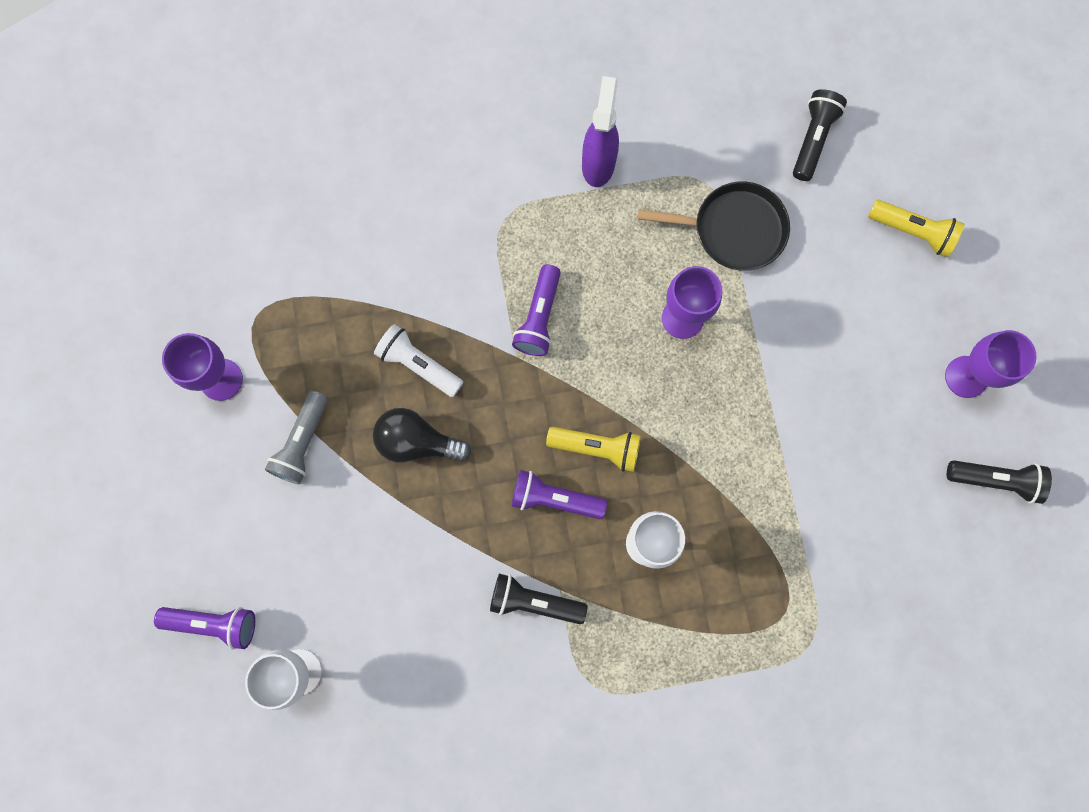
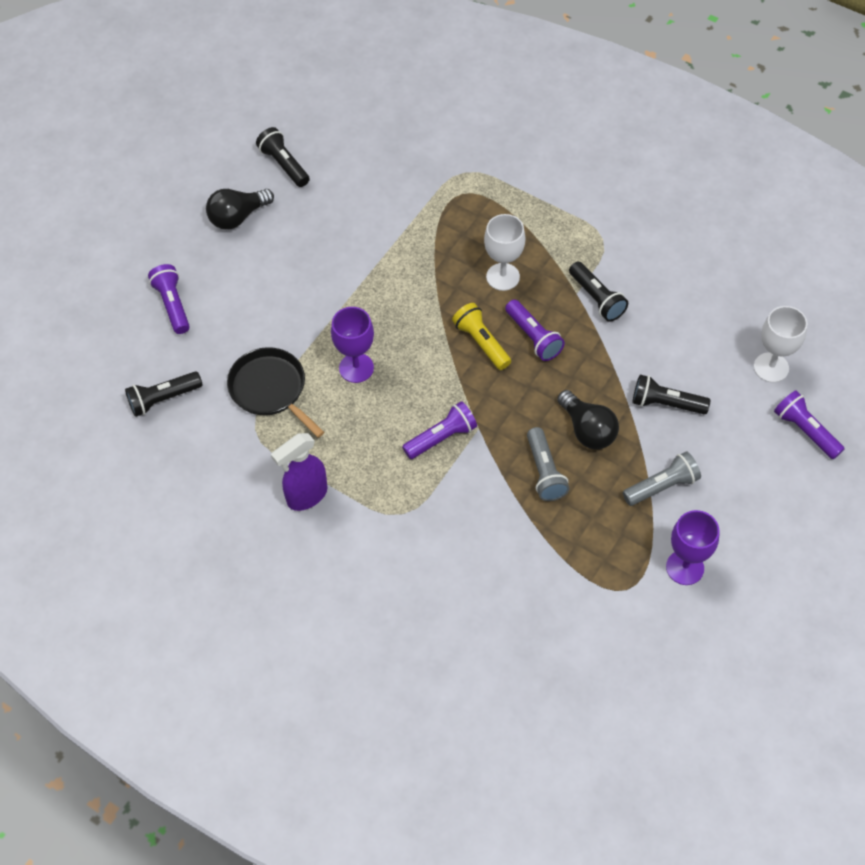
camera: 135 degrees left, 20 degrees down
(368, 536) = (665, 403): none -> black flashlight
(418, 364) = (544, 472): white flashlight -> grey flashlight
(913, 232) = (173, 305): yellow flashlight -> purple flashlight
(966, 377) = (238, 217): purple goblet -> black light bulb

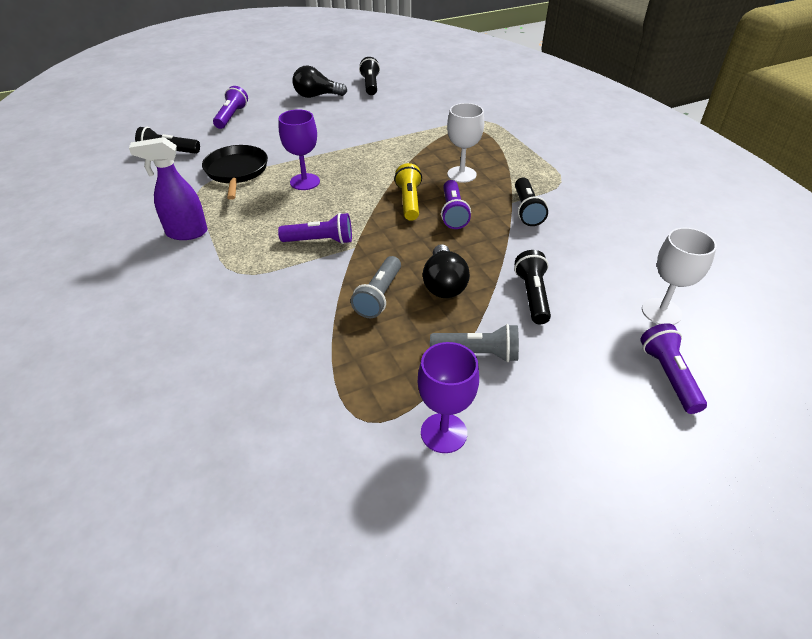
camera: 30 degrees right, 15 degrees down
(665, 403) = (532, 295): black flashlight -> black flashlight turned 45 degrees clockwise

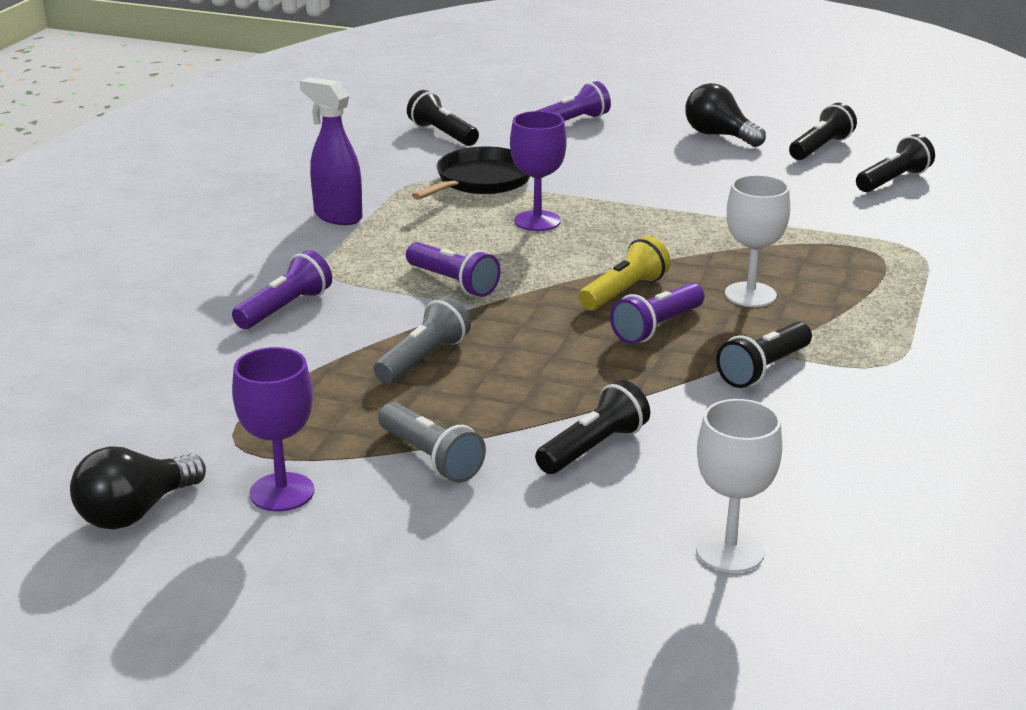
camera: 45 degrees right, 15 degrees down
(379, 296) = (423, 359): grey flashlight -> grey flashlight turned 150 degrees clockwise
(424, 90) = (893, 180): none -> black flashlight
(444, 284) = (511, 385): black light bulb -> black light bulb (135, 512)
(668, 375) = (606, 602): purple flashlight -> purple flashlight (285, 308)

